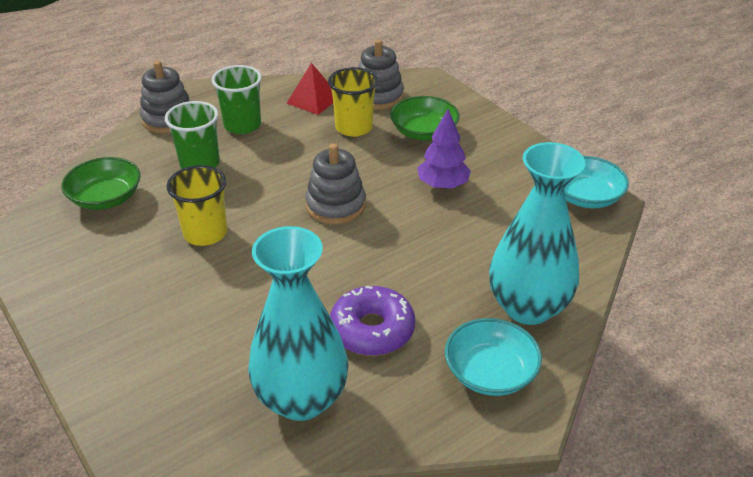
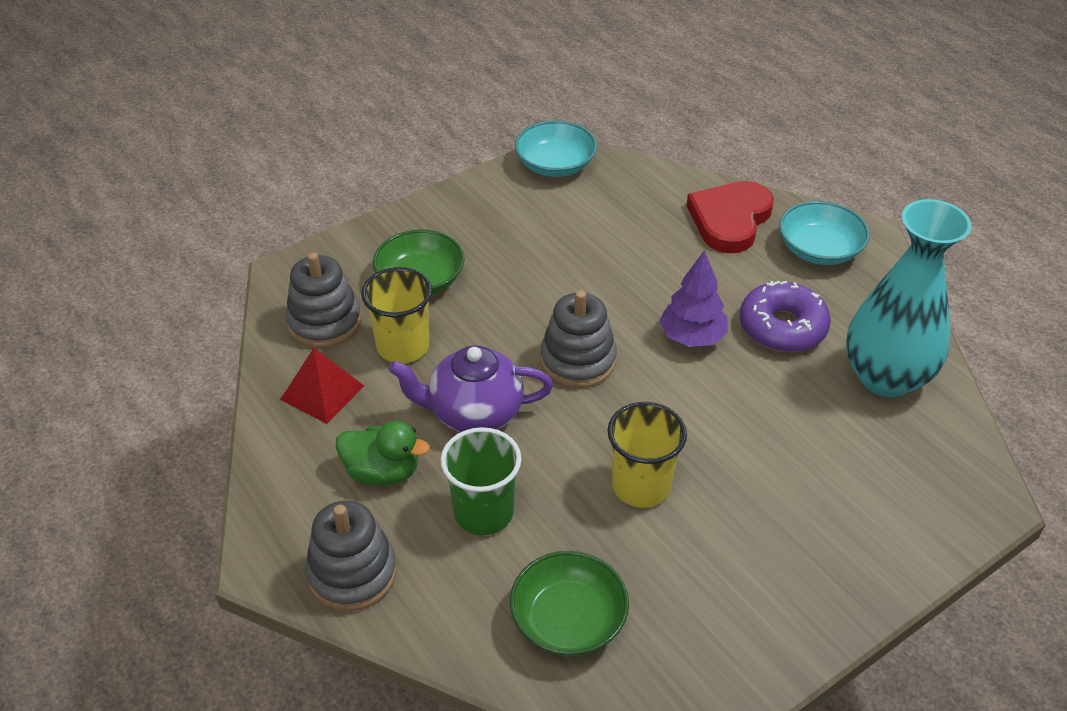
camera: 90 degrees left, 5 degrees up
(242, 125) = (382, 472): green cup -> green duck
(287, 158) = (474, 413): none -> purple teapot
(442, 185) = (535, 268): purple tree -> purple tree (692, 337)
(528, 307) = (730, 220): turquoise vase -> red heart

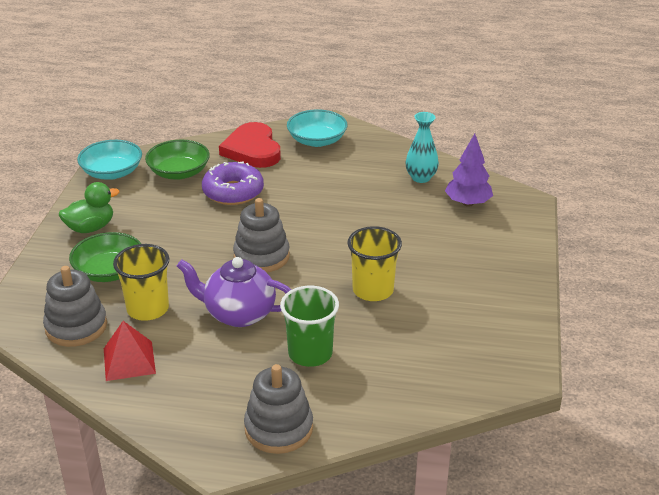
camera: 45 degrees left, 10 degrees down
(382, 472) = (225, 373): green duck -> green duck (90, 228)
(474, 413) = (238, 314): purple teapot -> purple teapot turned 60 degrees clockwise
(568, 620) = (418, 368): green bowl -> green bowl (179, 172)
(692, 337) = (307, 212): purple tree -> purple tree (468, 203)
(782, 327) = (345, 183): purple donut -> purple donut (233, 192)
(885, 377) = (421, 178): turquoise vase -> turquoise vase, size x0.52

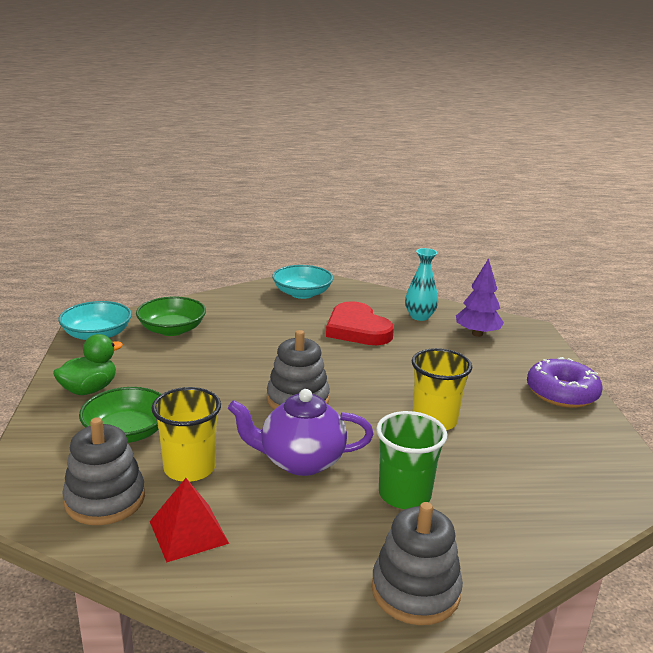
camera: 15 degrees left, 10 degrees down
(233, 192) = (238, 342): purple donut -> purple donut (562, 393)
(252, 150) = (241, 305): red heart -> red heart (357, 329)

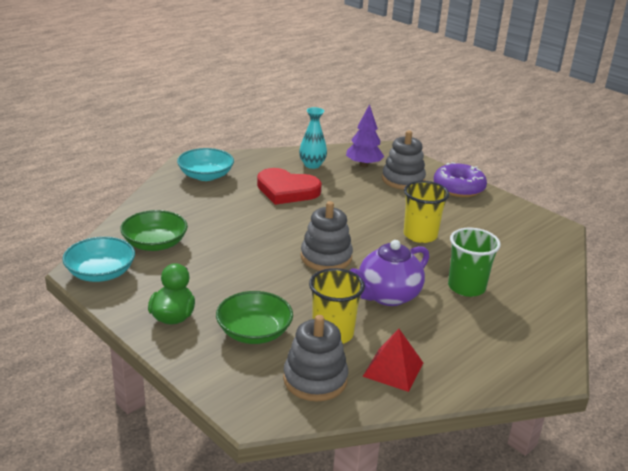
camera: 40 degrees left, 5 degrees up
(415, 590) = (539, 334): grey stacking toy -> grey stacking toy (403, 180)

